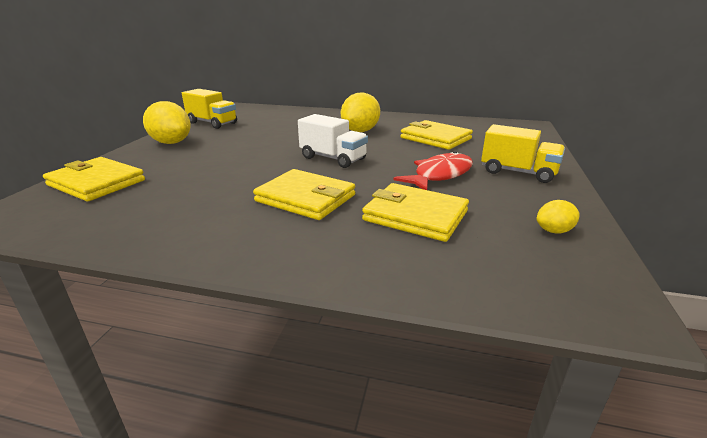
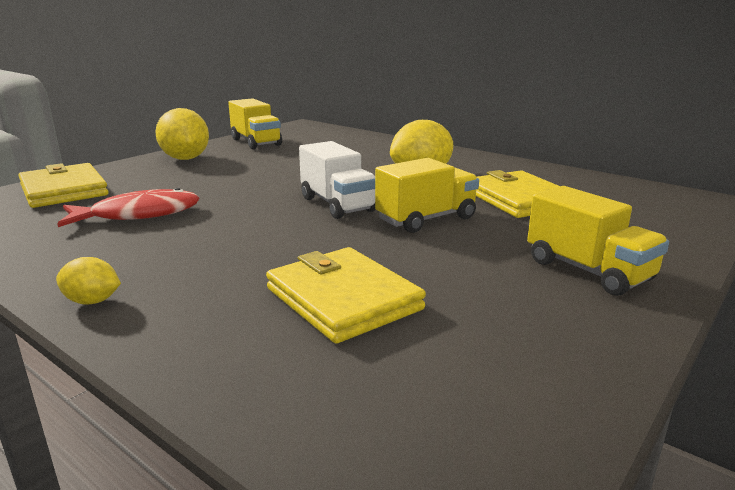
camera: 25 degrees right, 5 degrees down
(305, 198) = (239, 247): yellow wallet -> none
(400, 159) = (426, 219): none -> yellow truck
(440, 175) = (454, 251): red fish -> red fish (139, 215)
(554, 231) = (526, 372): yellow lemon -> yellow lemon (92, 301)

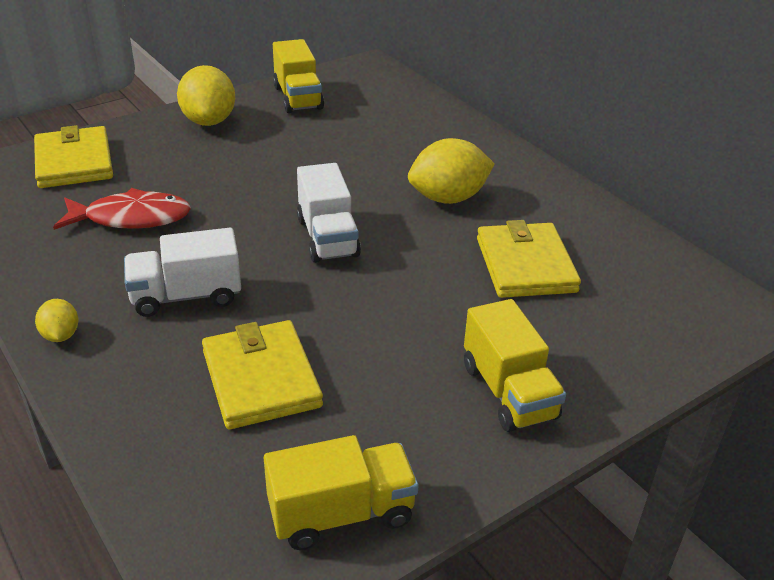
camera: 15 degrees right, 15 degrees up
(92, 301) = (61, 335): yellow lemon -> yellow lemon turned 45 degrees clockwise
(224, 255) = (186, 296): none -> white truck
(426, 219) = (403, 280): yellow truck -> yellow truck (341, 513)

